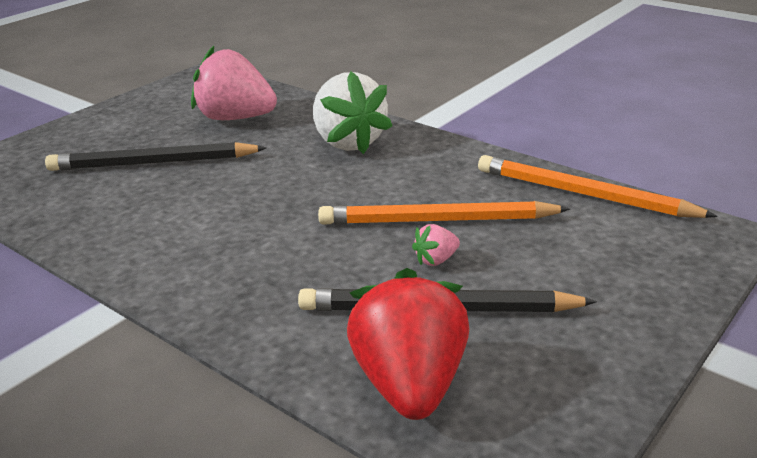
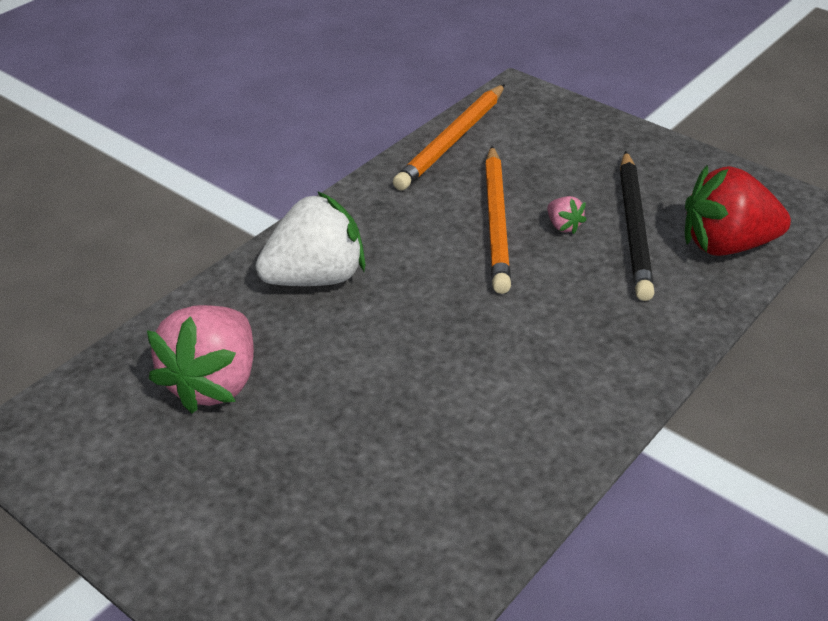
camera: 90 degrees left, 10 degrees up
(153, 163) = (342, 451): black pencil -> none

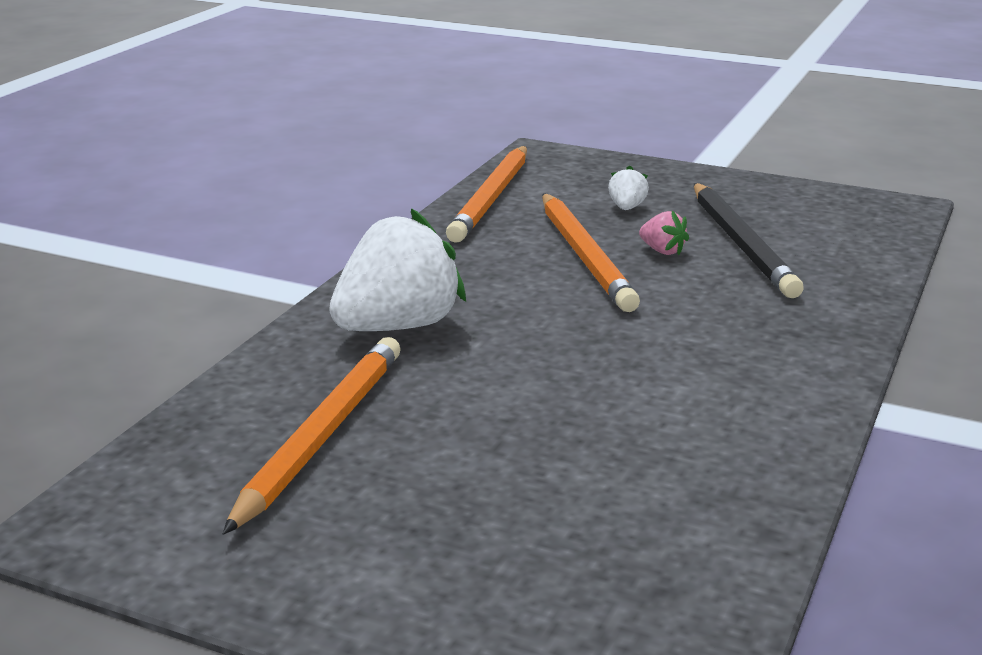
camera: 15 degrees left, 15 degrees down
(213, 383) = (322, 435): pink strawberry -> orange pencil
(558, 169) = (627, 208): none -> white strawberry
(726, 245) = (848, 246): red strawberry -> none

